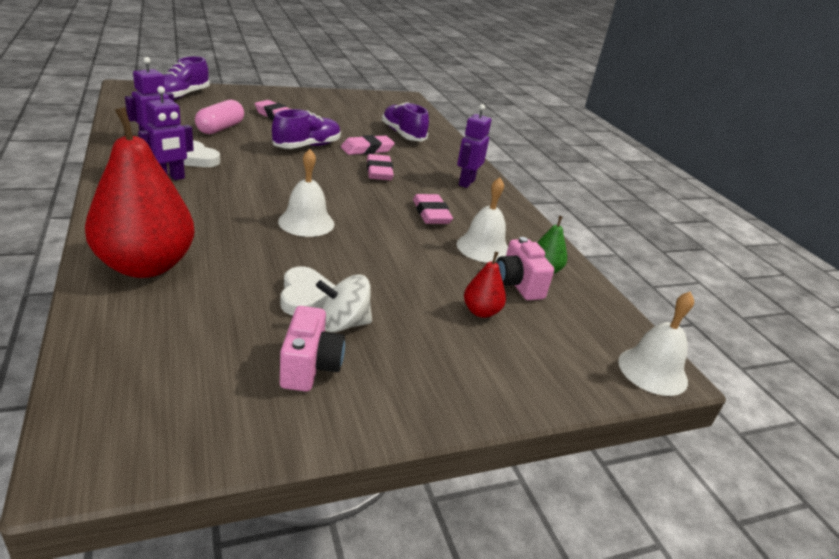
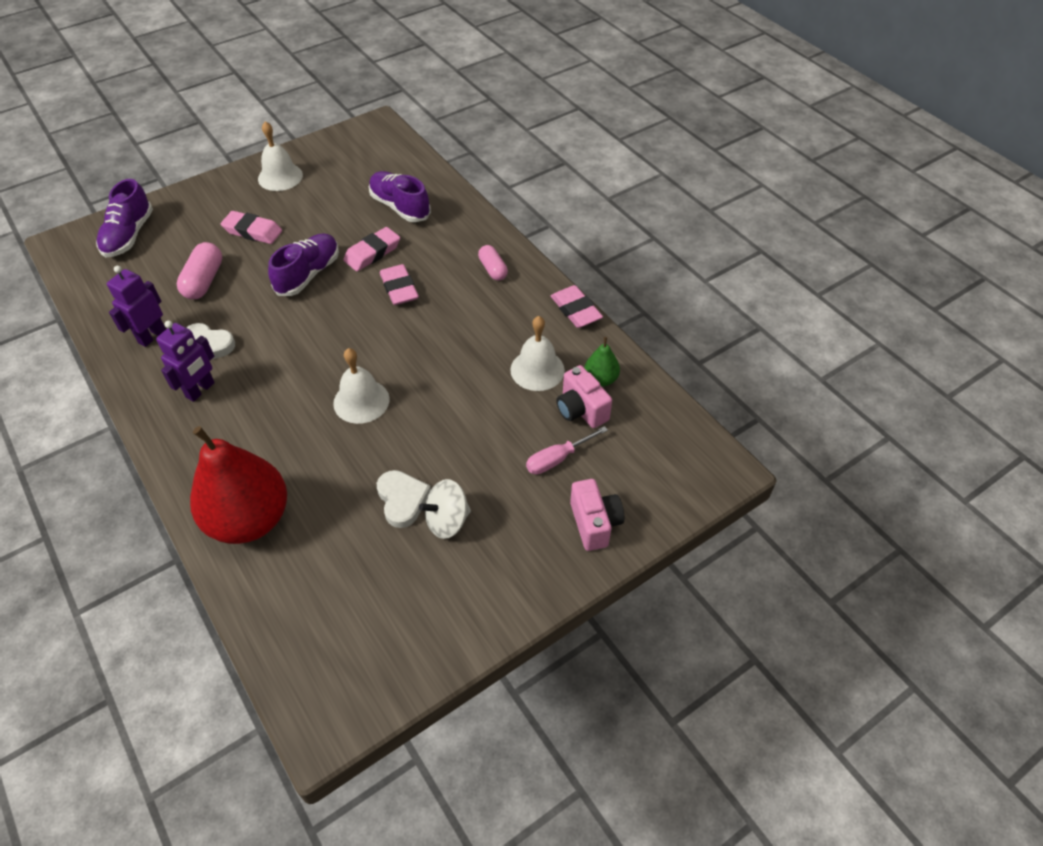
camera: 10 degrees left, 20 degrees up
(310, 367) = (440, 578): pink camera -> pink camera (594, 523)
(431, 214) = (473, 337): pink eraser -> pink eraser (575, 310)
(466, 182) = (493, 269): purple robot -> pink capsule
(481, 312) = (557, 459): red pear -> pink screwdriver
(652, 371) = (714, 473): white bell -> white bell (280, 177)

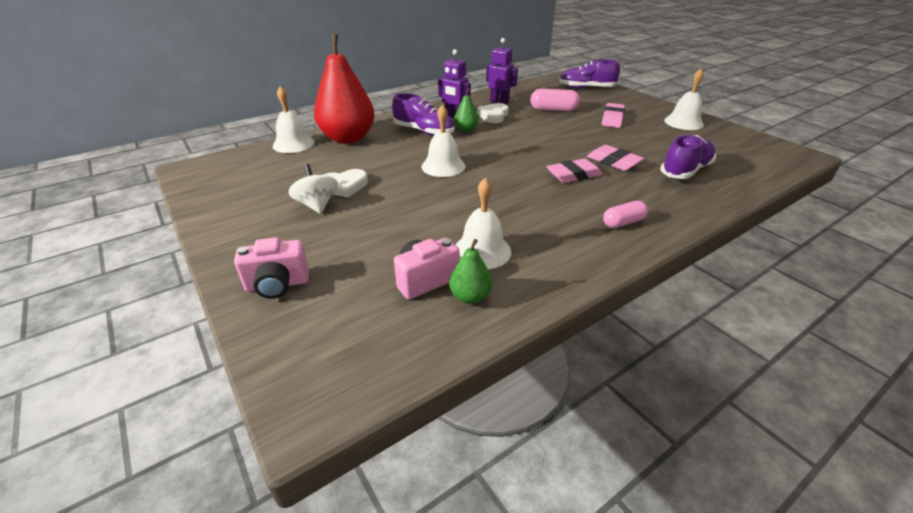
camera: 90 degrees right, 15 degrees down
(251, 377) = (466, 130): none -> green pear
(254, 593) = (293, 144): none -> white bell
(308, 274) = (574, 140): purple shoe -> purple shoe (424, 131)
(557, 459) = (363, 262): pink screwdriver -> none
(575, 310) = (580, 280): pink eraser -> none

